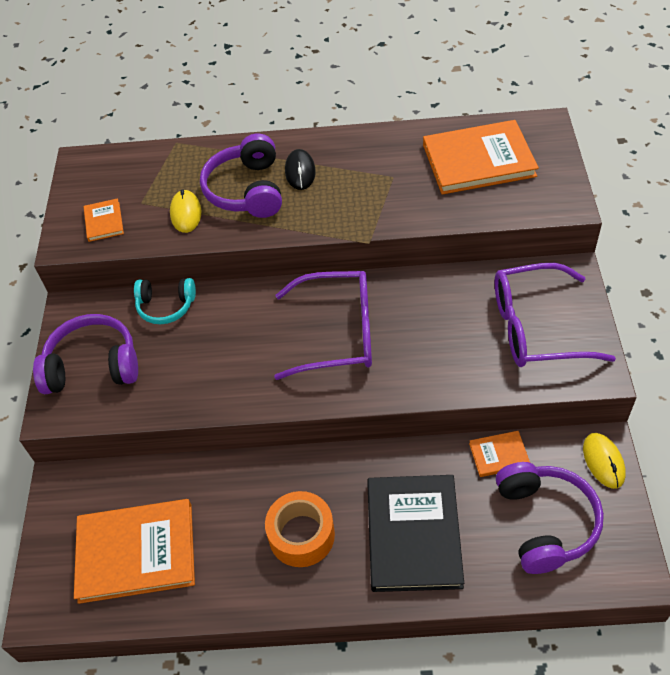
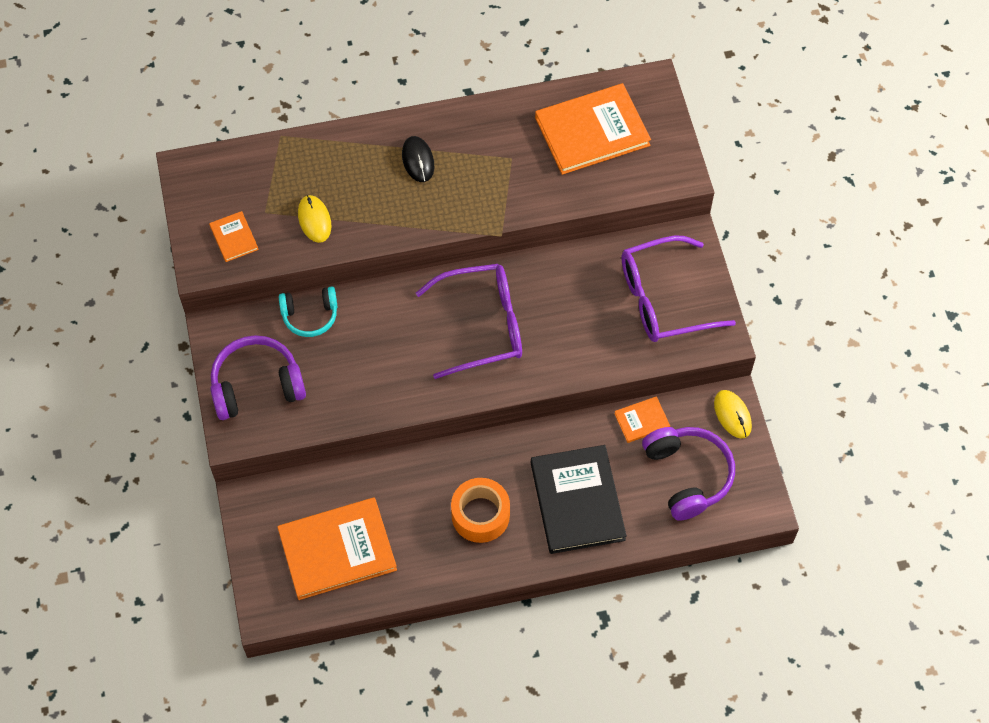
camera: 15 degrees left, 10 degrees up
(247, 190) = (369, 187): purple headphones -> none

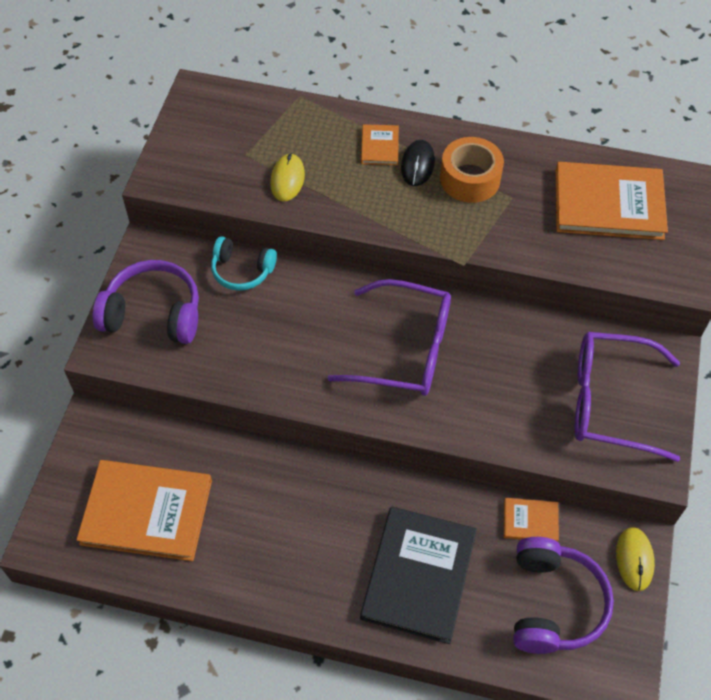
camera: 25 degrees right, 5 degrees down
(234, 238) = (203, 165): orange book -> orange book (379, 146)
(480, 515) = (309, 543): orange tape -> orange tape (470, 179)

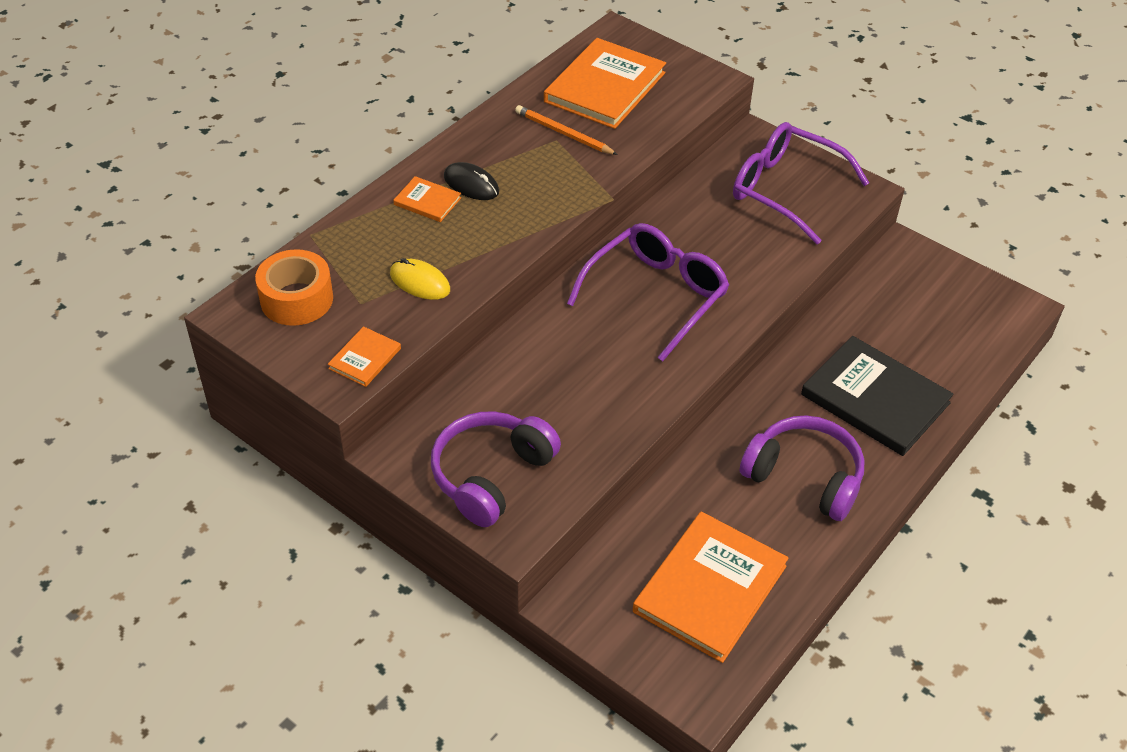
camera: 65 degrees left, 10 degrees down
(242, 271) = (482, 383): turquoise headphones -> none
(470, 179) = (514, 157): orange tape -> orange tape (296, 299)
(524, 199) = (563, 133): none -> orange pencil
(530, 521) = (853, 304): orange book -> orange book (365, 358)
(553, 603) = (938, 321): purple headphones -> purple headphones (804, 477)
(609, 402) = (785, 190): purple glasses -> purple glasses turned 90 degrees clockwise
(634, 559) = (917, 257): yellow mouse -> none

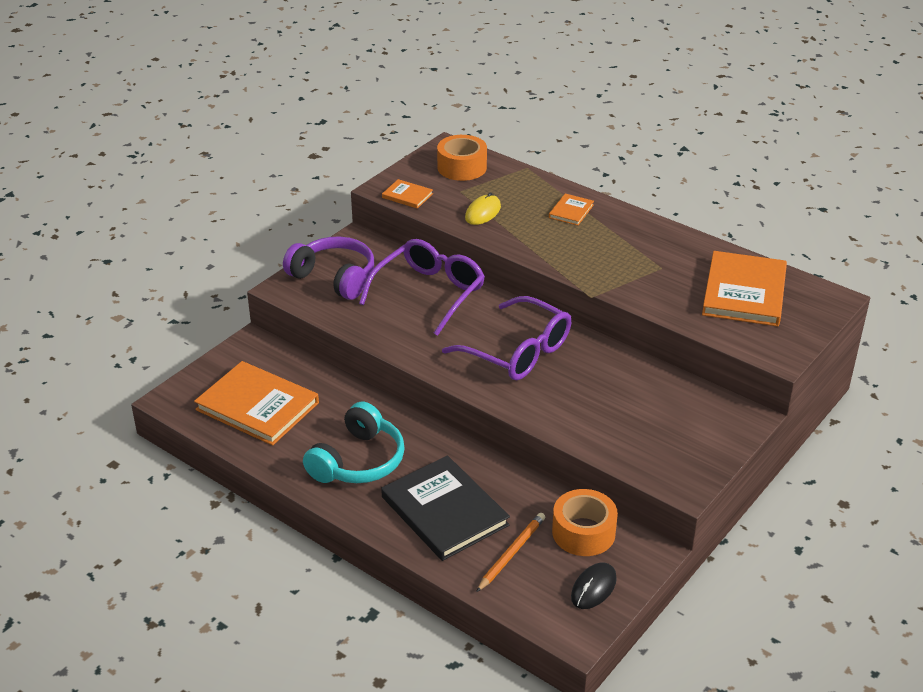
camera: 90 degrees right, 10 degrees down
(471, 184) = (595, 229): black mouse -> black mouse (593, 588)
(563, 133) = (671, 271): orange pencil -> orange pencil (511, 553)
(605, 87) = (744, 292): orange book -> orange book turned 75 degrees clockwise
(785, 190) = (672, 432): purple glasses -> purple glasses (429, 293)
(804, 477) = (358, 461): purple headphones -> turquoise headphones
(875, 399) = (444, 511): black book -> black book turned 75 degrees counterclockwise
(887, 292) = (583, 532): none -> orange tape

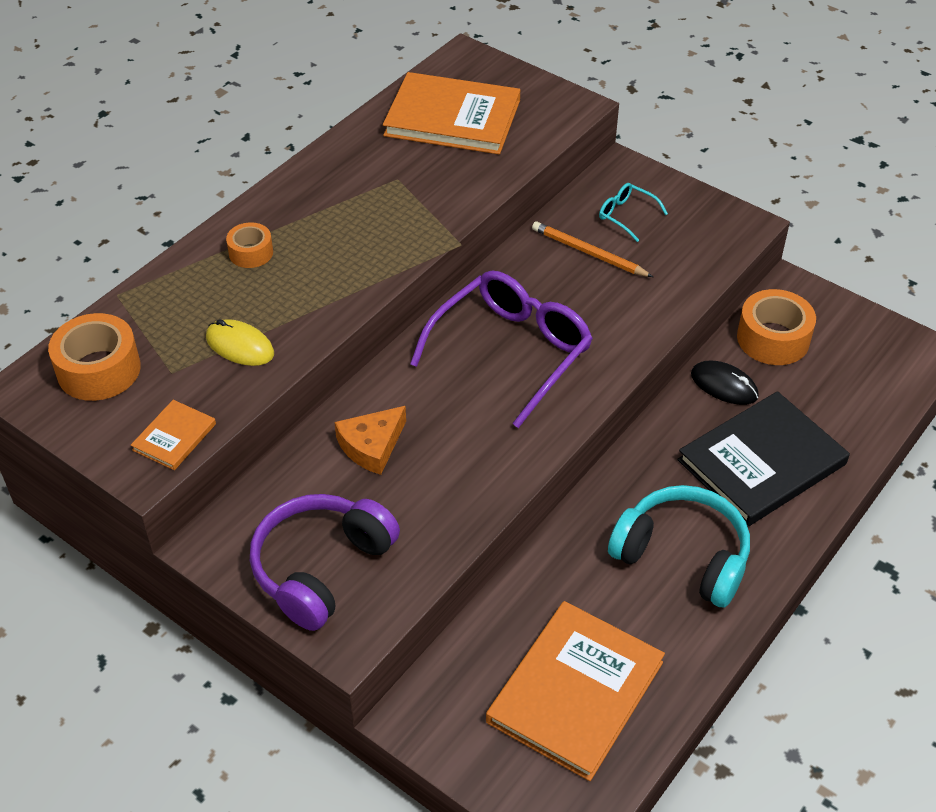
camera: 90 degrees left, 10 degrees up
(429, 293) = (371, 446): purple glasses -> orange cheese
(511, 553) = (819, 401): orange pencil -> orange pencil (589, 253)
(571, 211) = (251, 253): orange book -> orange tape
(593, 588) = (855, 335): black mouse -> black mouse (724, 385)
(683, 416) = (626, 215): none -> turquoise glasses

